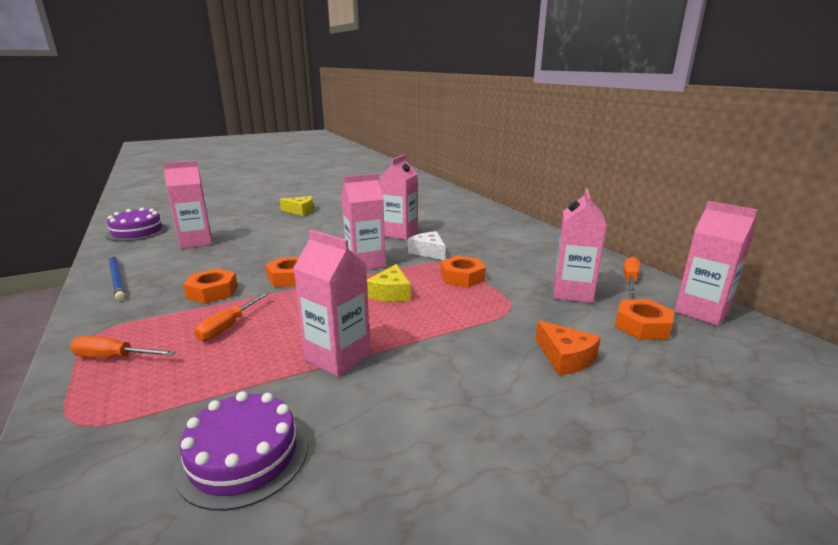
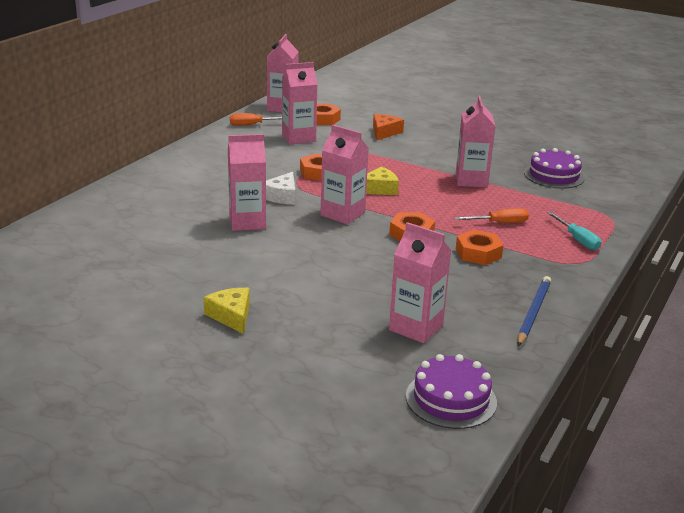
camera: 125 degrees left, 5 degrees up
(114, 357) = (577, 240): orange screwdriver -> turquoise screwdriver

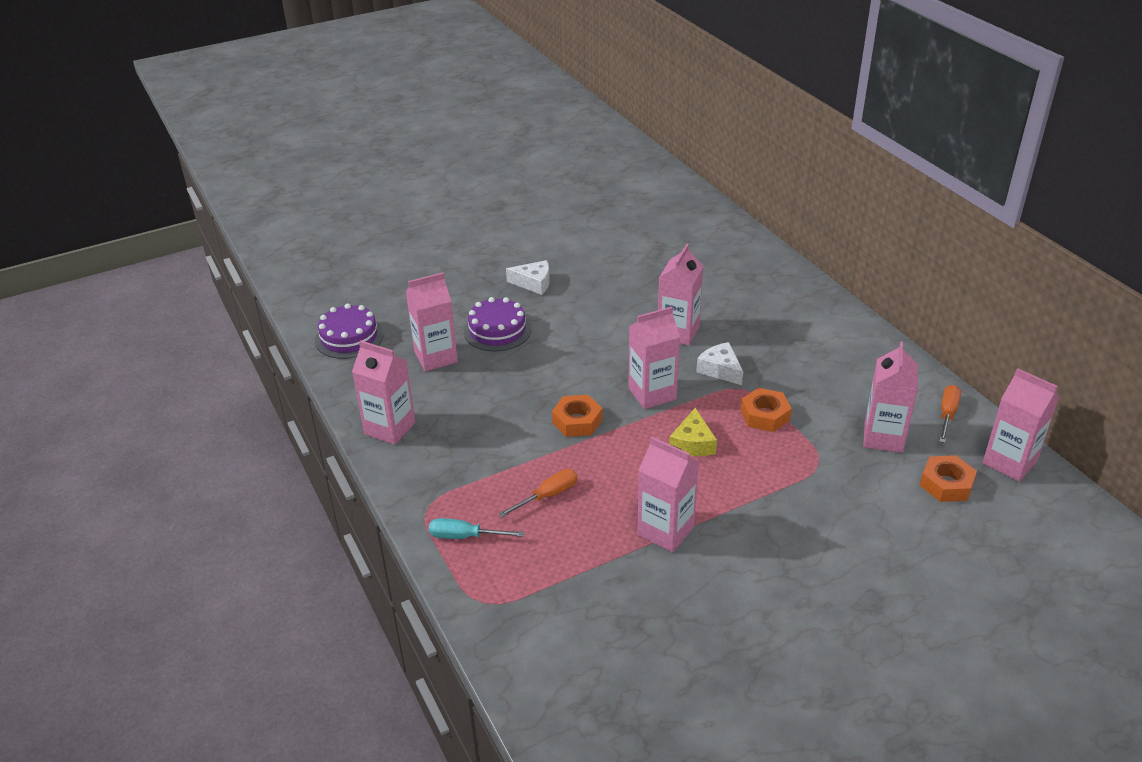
camera: 125 degrees right, 10 degrees up
(231, 316) = (534, 283): yellow cheese -> white cheese
(384, 132) = (869, 525): orange cheese -> none
(478, 253) = (505, 447): orange nut -> none
(499, 223) = (548, 496): orange screwdriver -> orange screwdriver turned 150 degrees counterclockwise
(533, 312) = (390, 428): blue pencil -> pink carton
(554, 175) = (627, 625): purple cake -> purple cake (497, 330)

